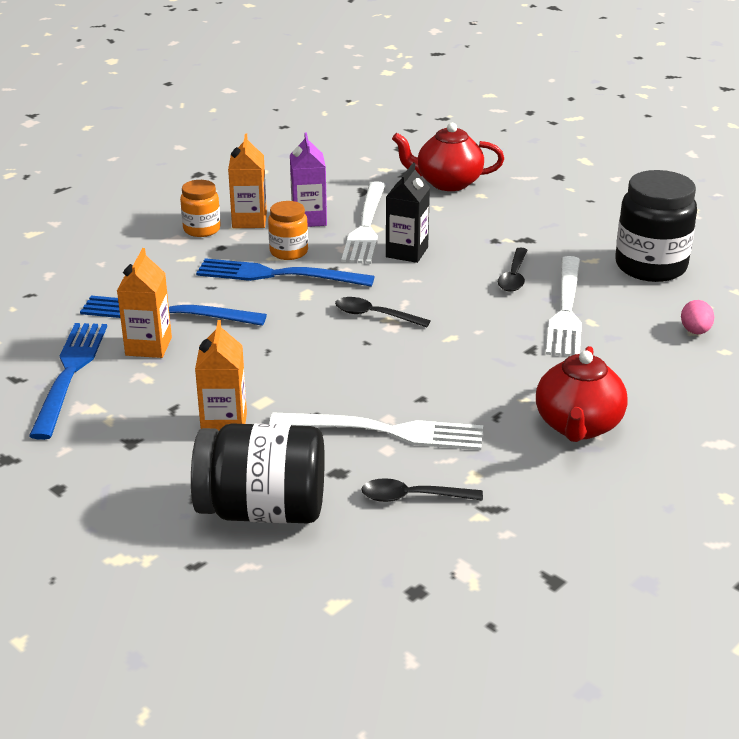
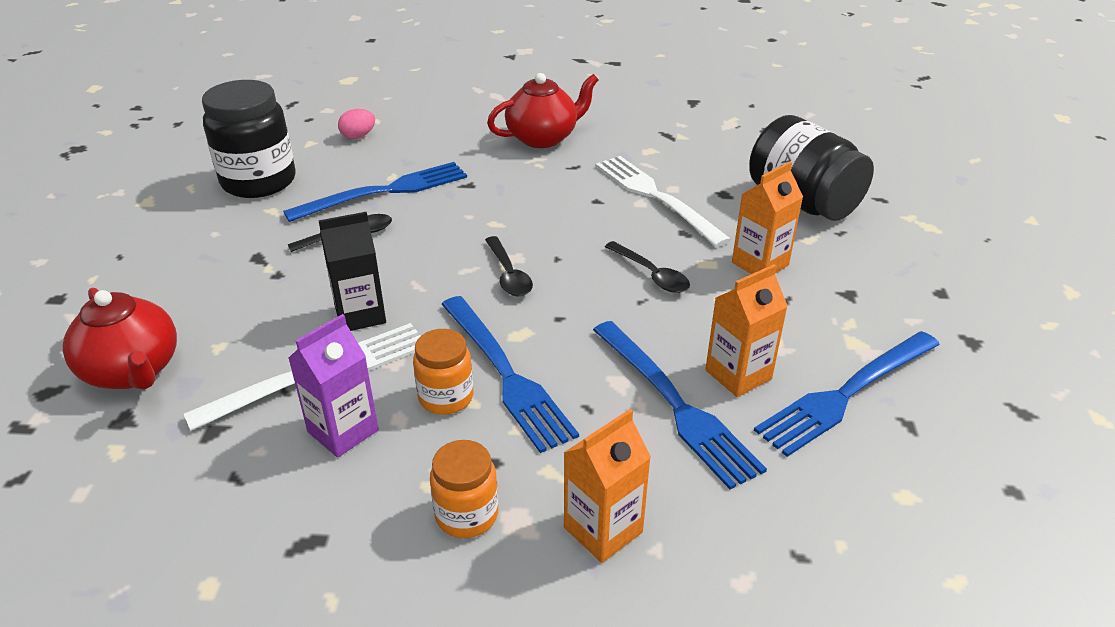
camera: 130 degrees left, 5 degrees up
(249, 220) = (397, 484): orange carton -> orange carton (603, 530)
(413, 497) = (701, 160): black spoon -> black spoon (651, 274)
(566, 310) = (385, 191): white fork -> blue fork

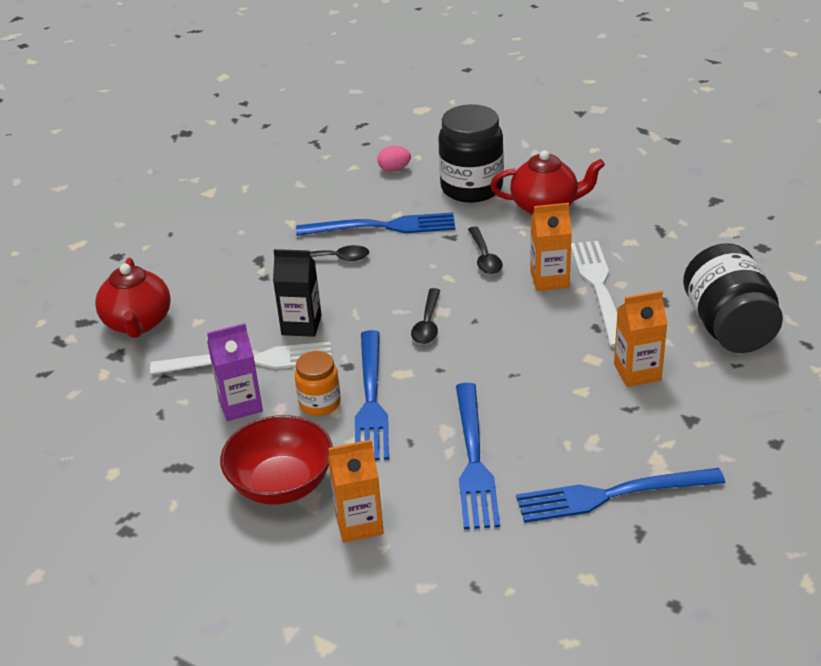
camera: 30 degrees right, 0 degrees up
(259, 181) = (295, 194): black jar -> black jar (471, 188)
(467, 515) = (281, 484): orange jar -> red bowl
(651, 274) = (538, 355): black spoon -> black spoon (484, 257)
(738, 375) = (539, 454): orange carton -> orange carton (549, 279)

